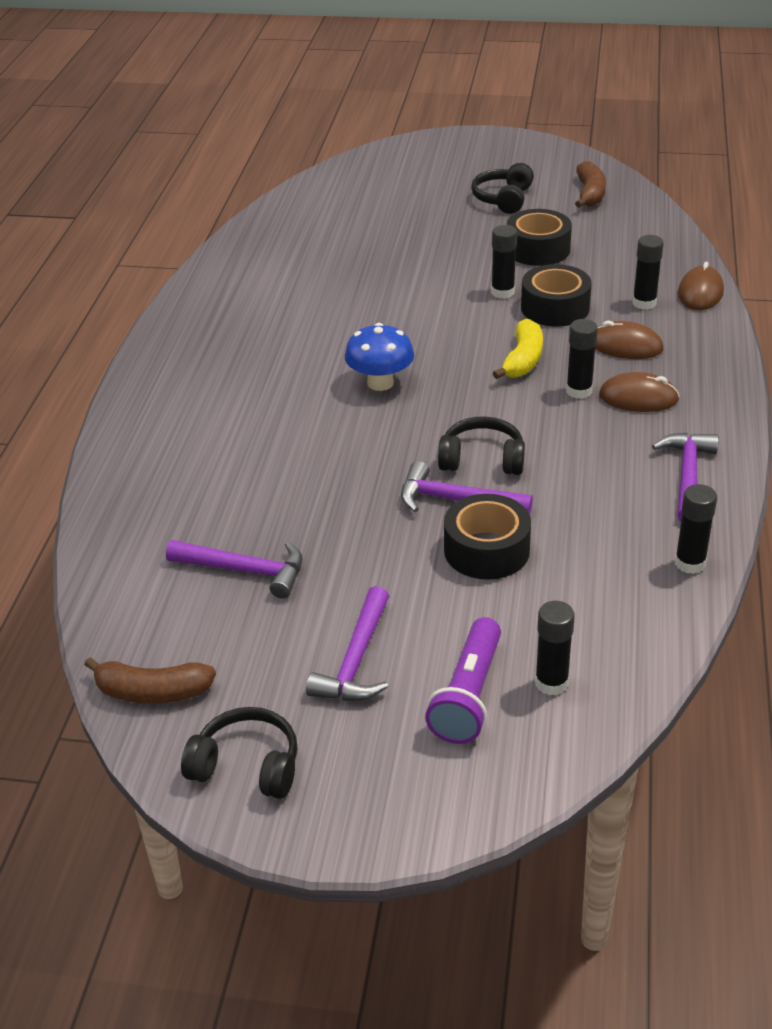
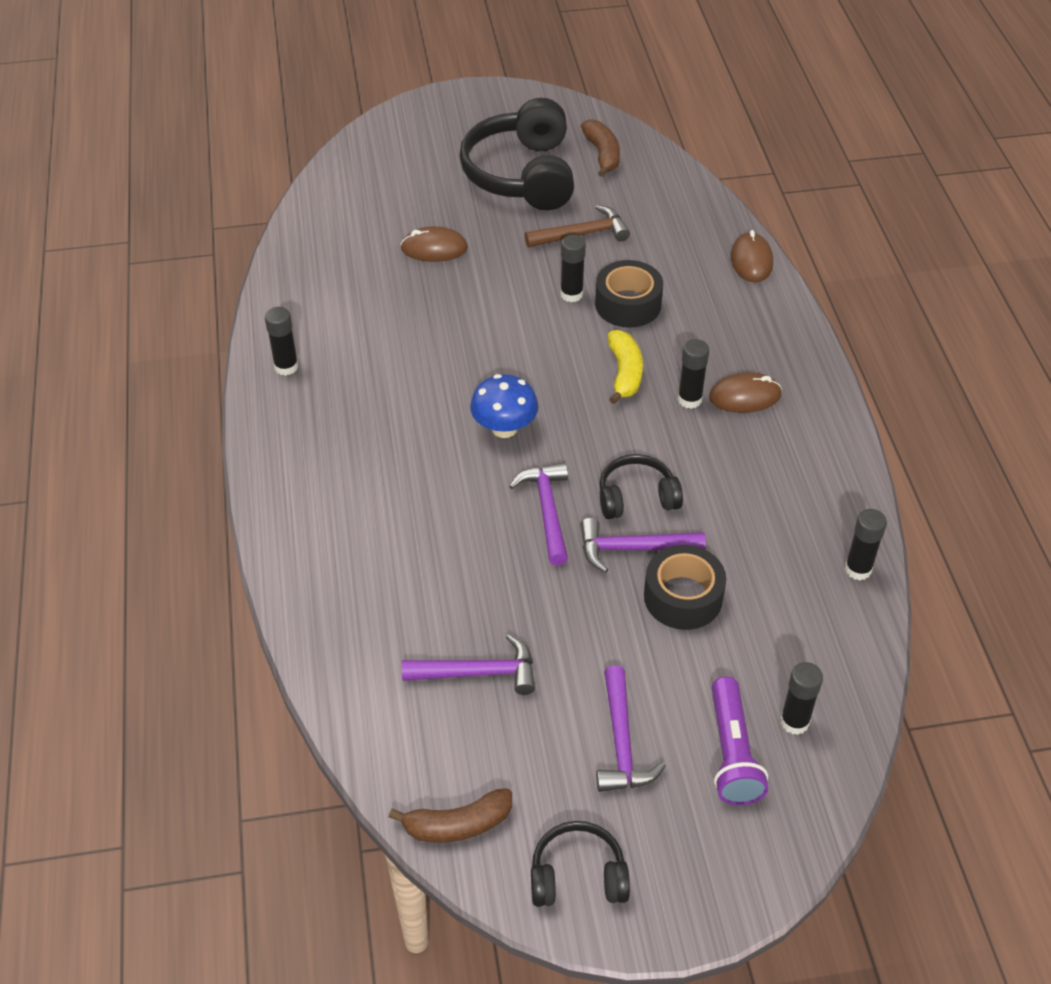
camera: 20 degrees left, 10 degrees up
(503, 199) = (522, 174): black headphones -> black headphones, size x1.90
(537, 249) = (582, 234): black tape -> brown hammer
(625, 346) = (710, 337): brown mouse -> brown mouse (434, 248)
(644, 303) = (706, 283): black glue stick -> black glue stick (286, 367)
(687, 476) = (820, 476): purple hammer -> purple hammer (547, 511)

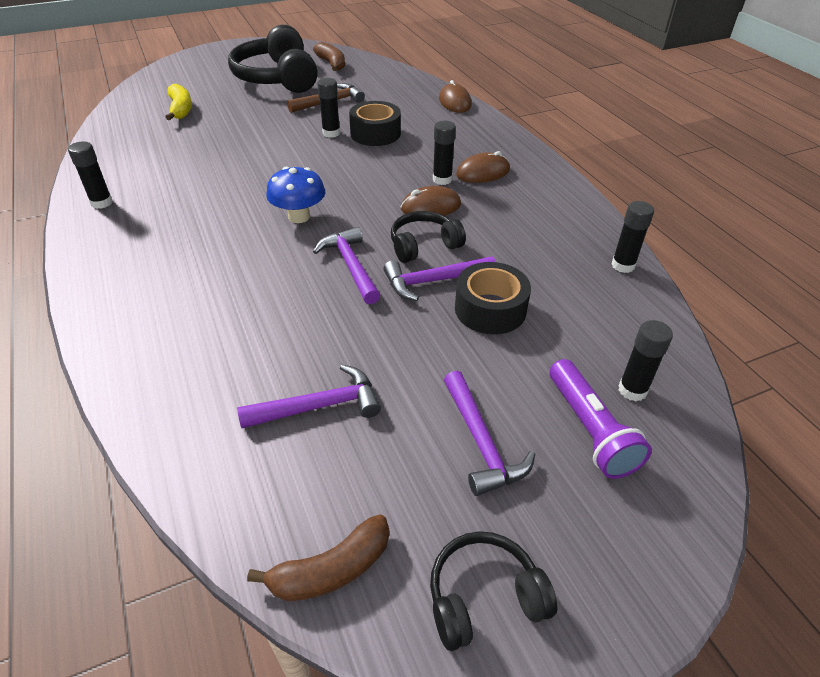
camera: 15 degrees left, 5 degrees down
(434, 248) = (219, 121): brown mouse -> brown mouse (430, 207)
(624, 373) = (386, 171): yellow banana -> yellow banana (181, 109)

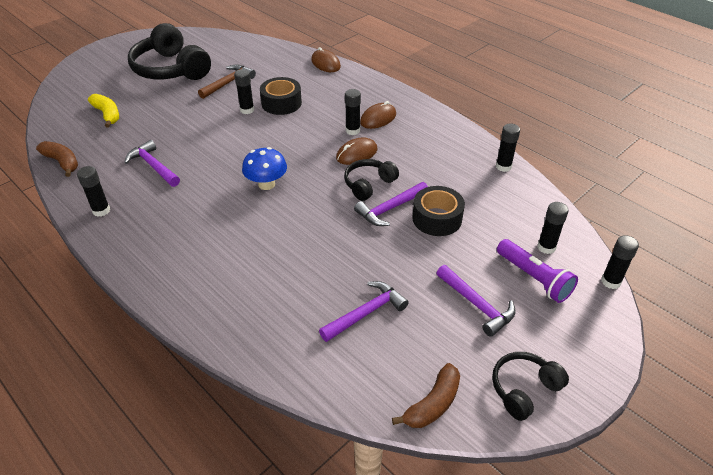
camera: 20 degrees left, 0 degrees up
(332, 64) = (208, 47): brown banana -> brown banana (62, 162)
(351, 266) = (327, 212): purple hammer -> purple hammer (153, 166)
(715, 471) = (610, 281): none -> black glue stick

